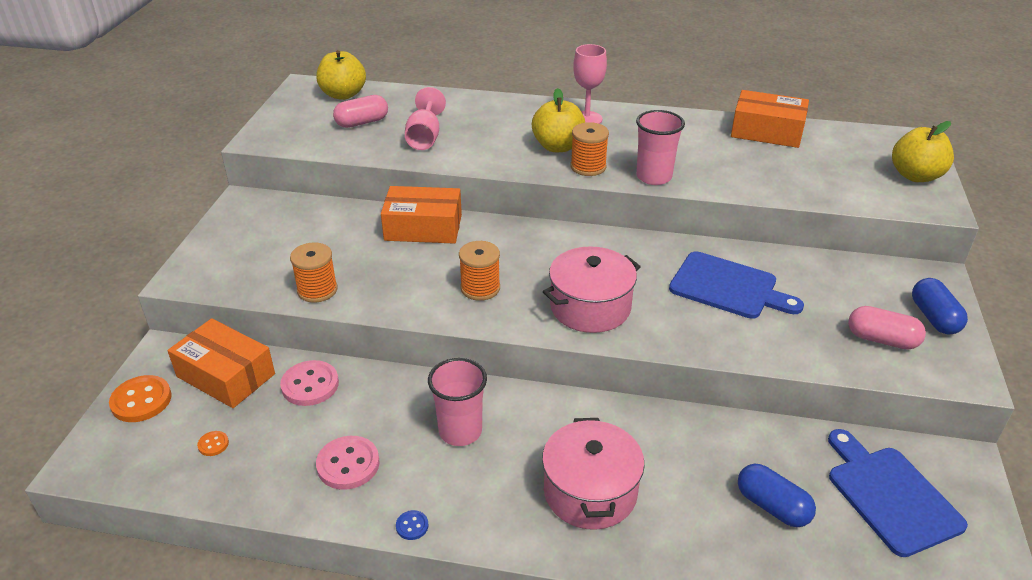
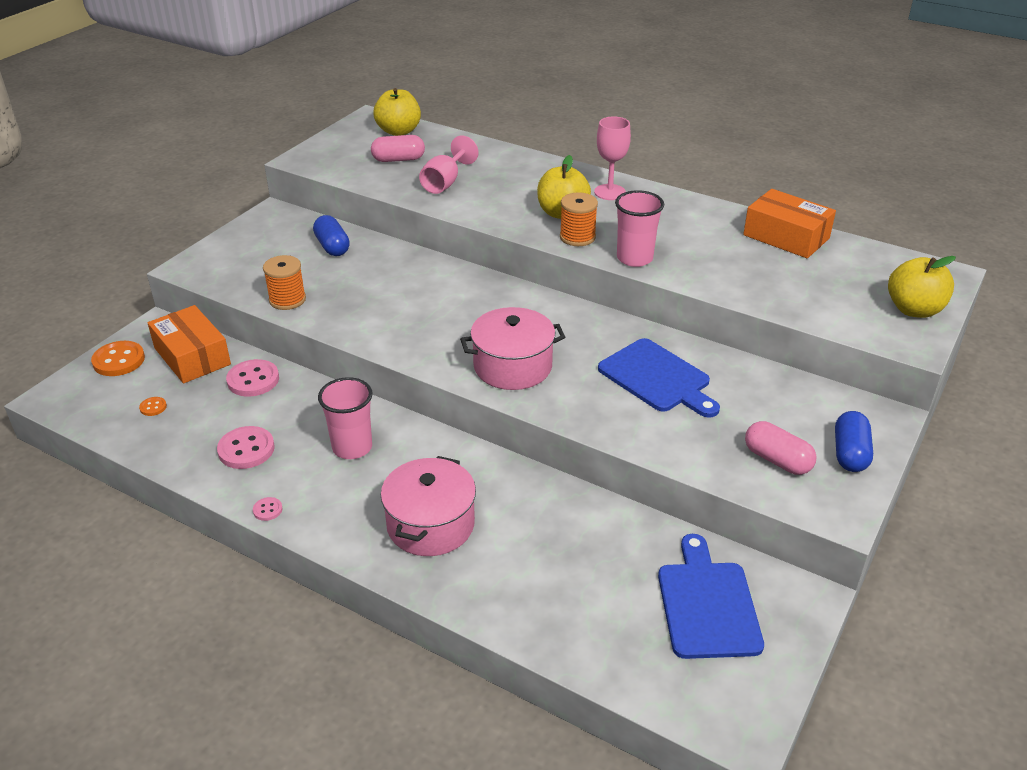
camera: 20 degrees right, 0 degrees up
(412, 526) = (267, 510): blue button -> pink button
(423, 227) = (410, 266): orange box -> none
(480, 288) = (425, 328): orange spool -> none
(772, 506) = (586, 581): blue capsule -> blue capsule (332, 246)

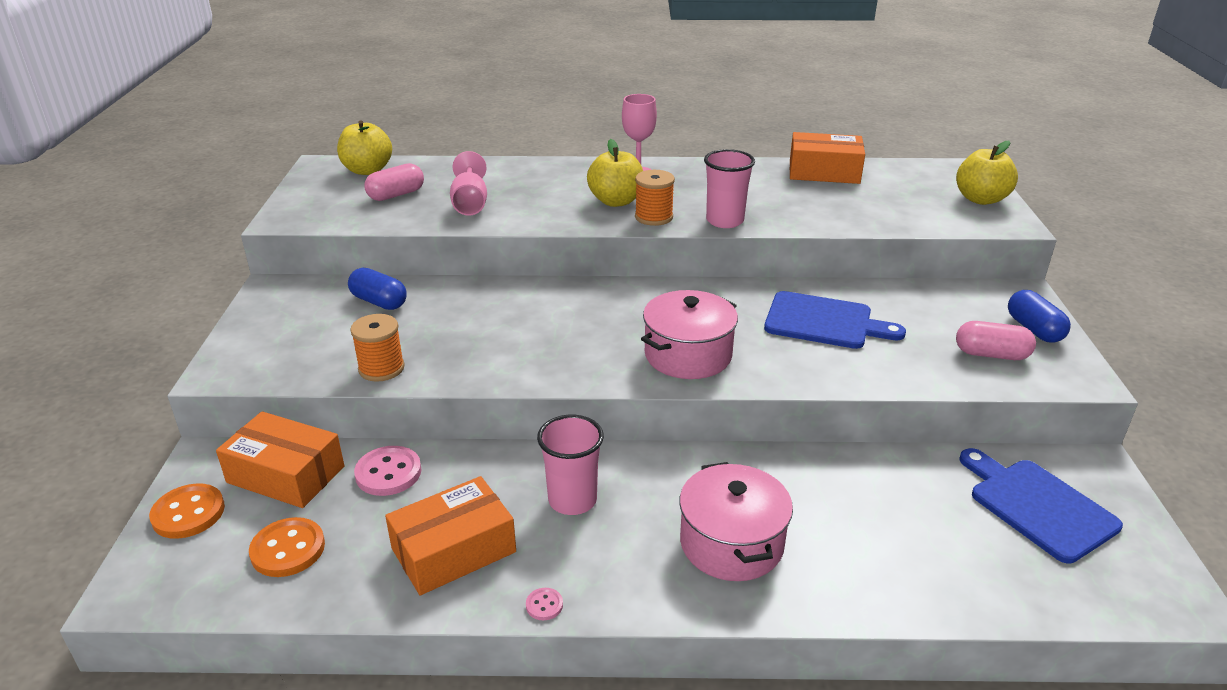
camera: 30 degrees left, 5 degrees down
(153, 407) = (288, 549): orange button -> orange button, size x2.05
(246, 449) = (453, 550): pink button -> orange box

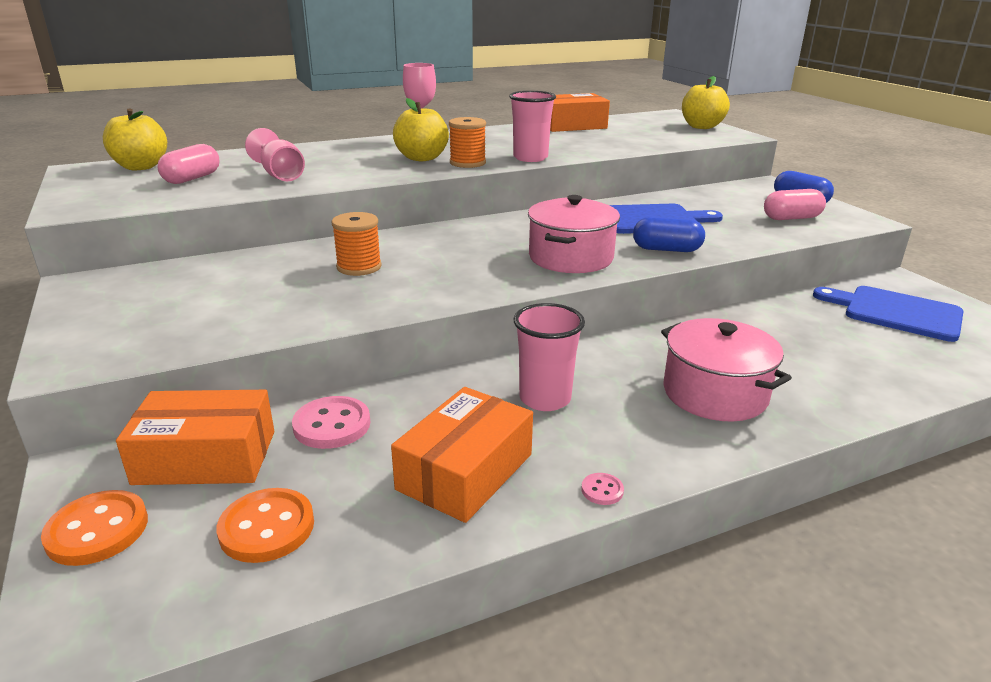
camera: 25 degrees left, 5 degrees down
(379, 302) = (224, 273): blue capsule -> blue capsule (666, 249)
(381, 368) = (276, 322): orange spool -> orange spool (359, 267)

